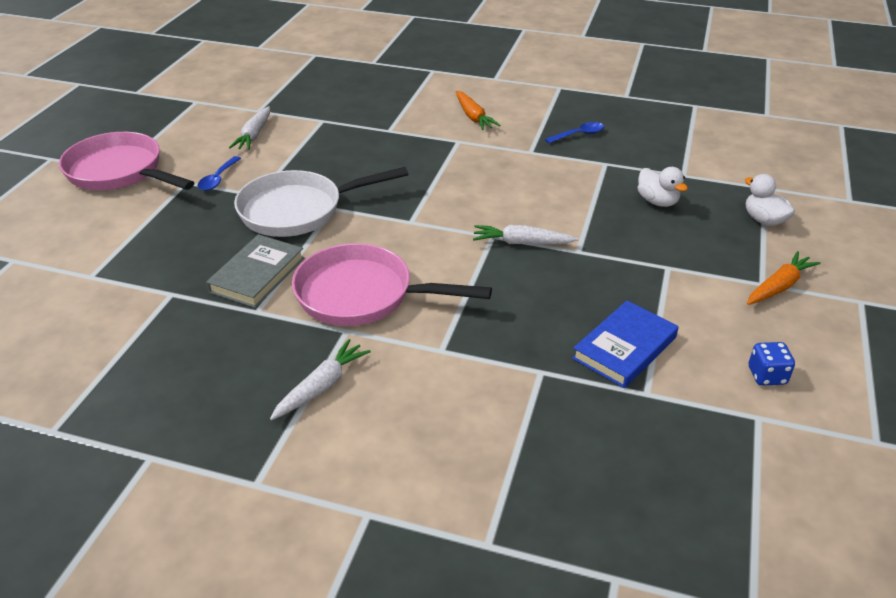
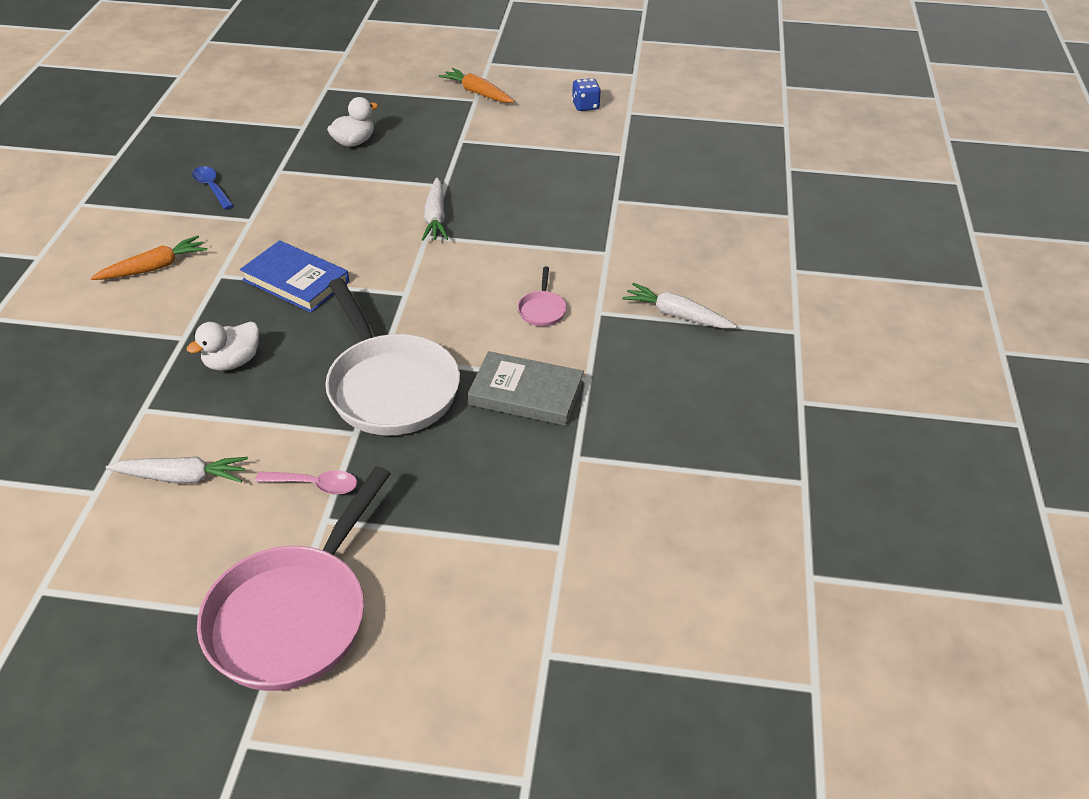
camera: 100 degrees left, 5 degrees up
(218, 179) = (315, 485): blue spoon -> pink spoon
(362, 295) = (542, 310): pink pan -> pink pan, size x0.40
(624, 348) = (574, 162): blue book -> blue book (296, 281)
(764, 220) = (381, 92): white duck -> white duck (232, 362)

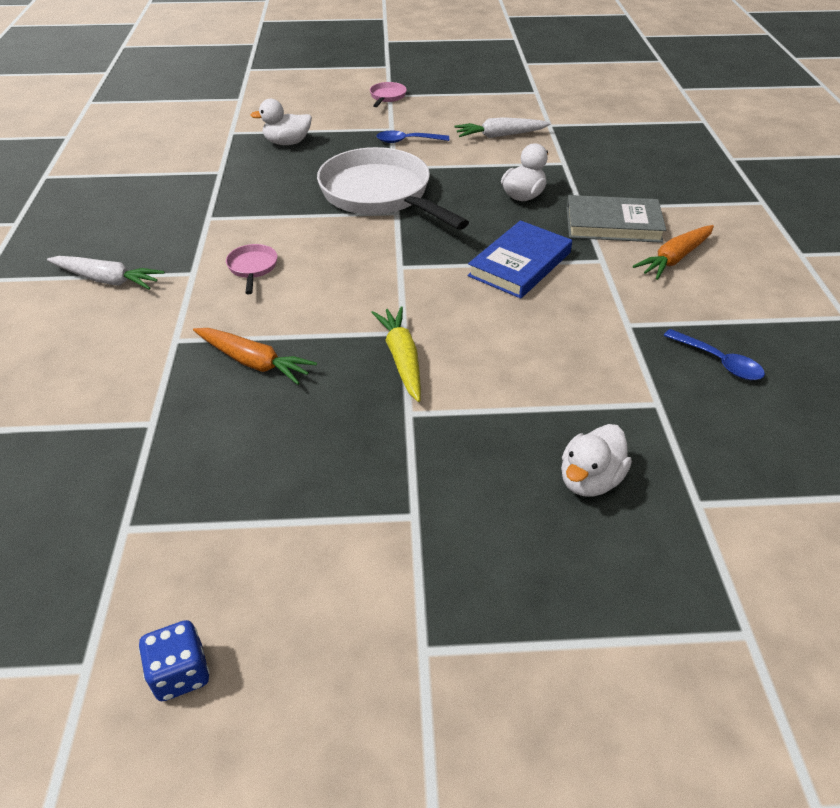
camera: 170 degrees right, 0 degrees up
(293, 616) = (387, 97): pink pan -> pink pan, size x0.40
(296, 281) = (520, 264): blue book -> blue book turned 75 degrees counterclockwise
(315, 485) = (407, 141): pink spoon -> blue spoon
(435, 217) = (402, 359): white carrot -> yellow carrot
(477, 93) = (425, 678): orange carrot -> orange carrot (253, 362)
(482, 507) = (287, 143): none -> white duck
(526, 393) = (262, 203): grey book -> grey book (613, 224)

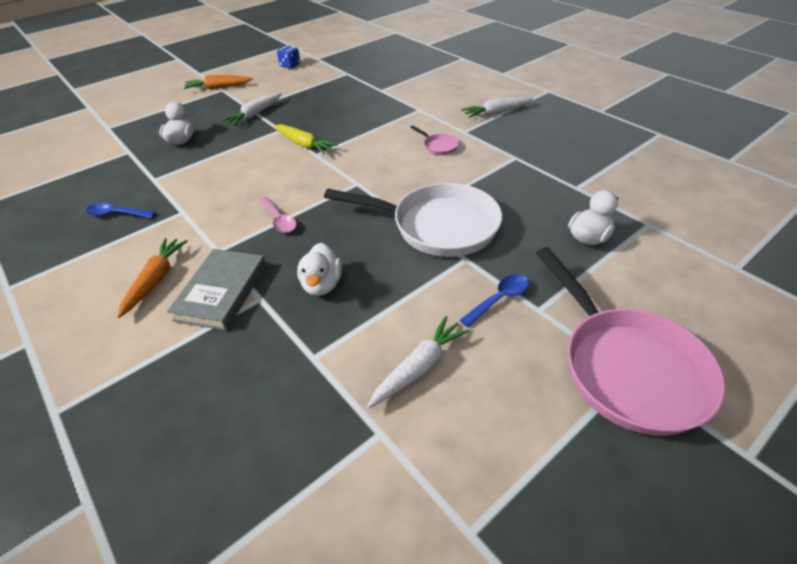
camera: 145 degrees right, 0 degrees up
(253, 362) = (372, 117): orange carrot -> orange carrot (219, 88)
(387, 97) = (627, 368): pink pan -> pink pan, size x2.48
(418, 485) = (255, 114): none -> white carrot
(520, 264) = (279, 220): blue book -> pink spoon
(613, 224) = (222, 292): grey book -> grey book turned 45 degrees counterclockwise

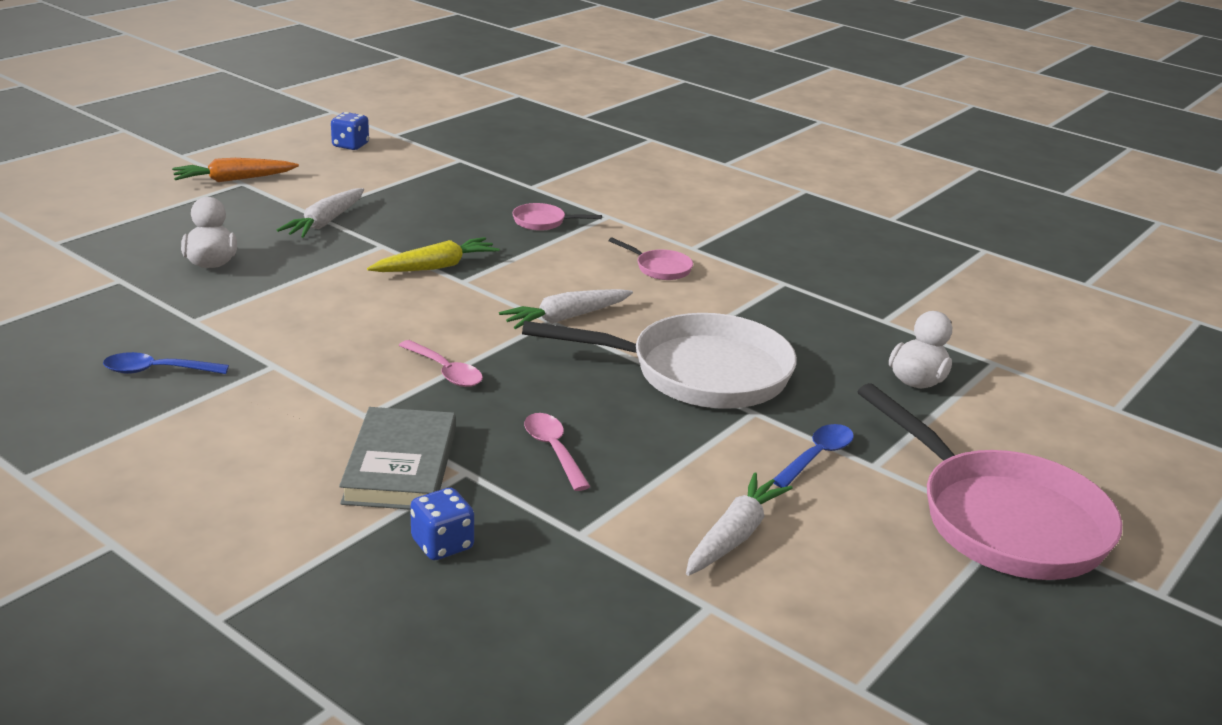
camera: 15 degrees left, 15 degrees down
(155, 280) = (282, 456): orange carrot -> none
(220, 359) = (442, 544): none -> blue dice
(304, 144) = (435, 267): yellow carrot -> yellow carrot turned 60 degrees counterclockwise
(322, 284) = (553, 450): white duck -> pink spoon
(378, 114) = (543, 222): none -> pink pan
(496, 112) = (734, 221): white carrot -> white carrot (566, 318)

